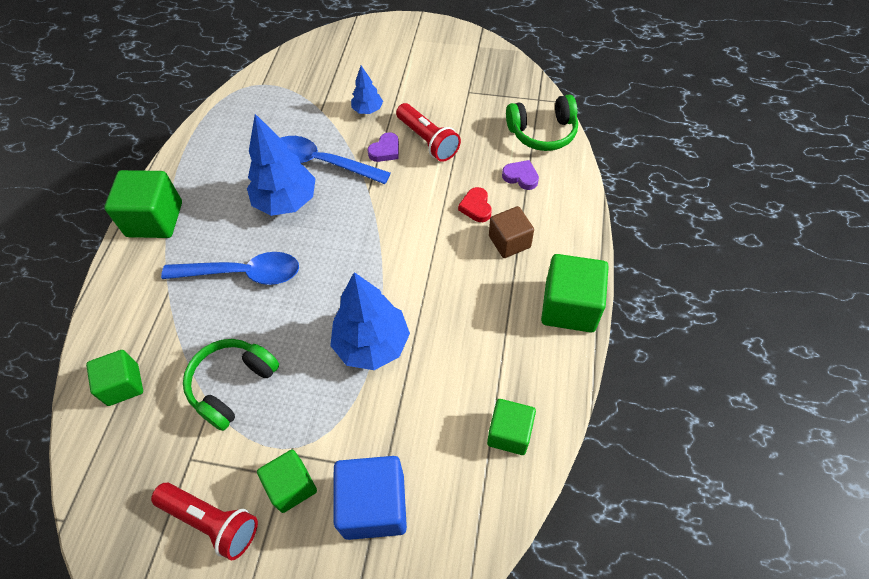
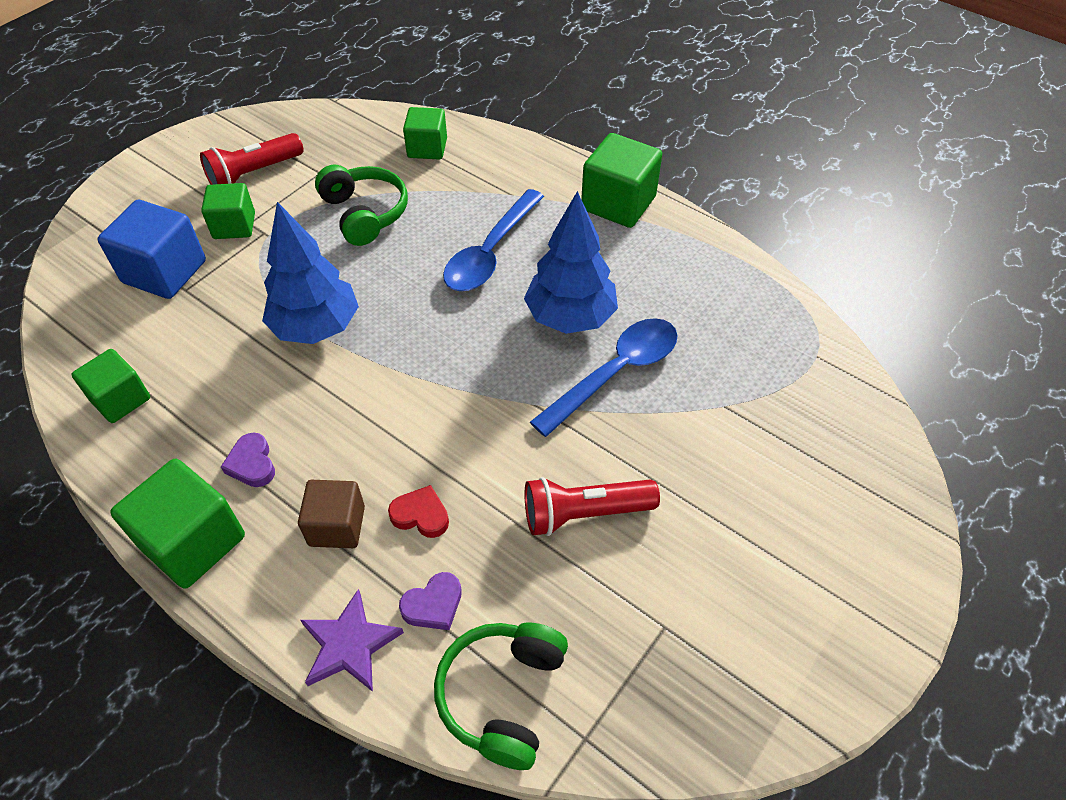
camera: 115 degrees right, 5 degrees down
(367, 110) = (693, 462): blue tree -> none
(385, 150) = (596, 452): purple heart -> purple heart (252, 464)
(566, 199) = (349, 645): none -> purple star

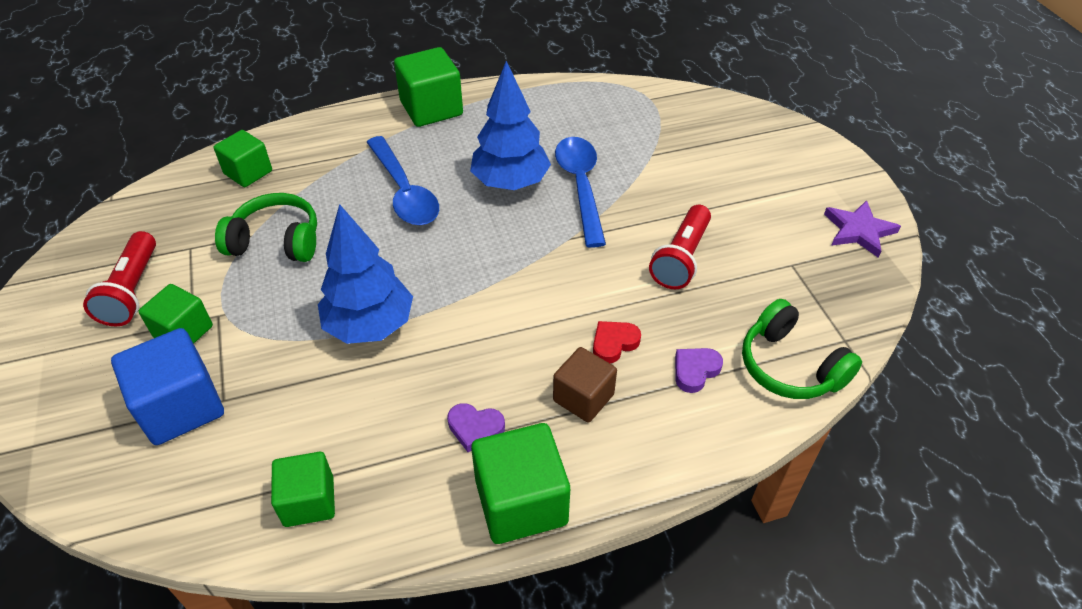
camera: 55 degrees left, 5 degrees down
(349, 645) = (694, 435): purple star -> purple star (859, 231)
(433, 605) = (695, 371): purple heart -> purple heart turned 135 degrees counterclockwise

